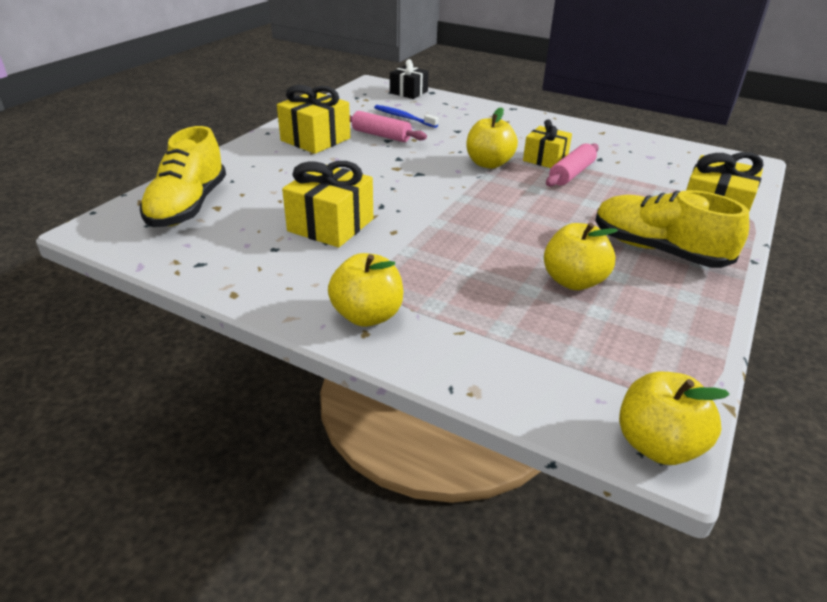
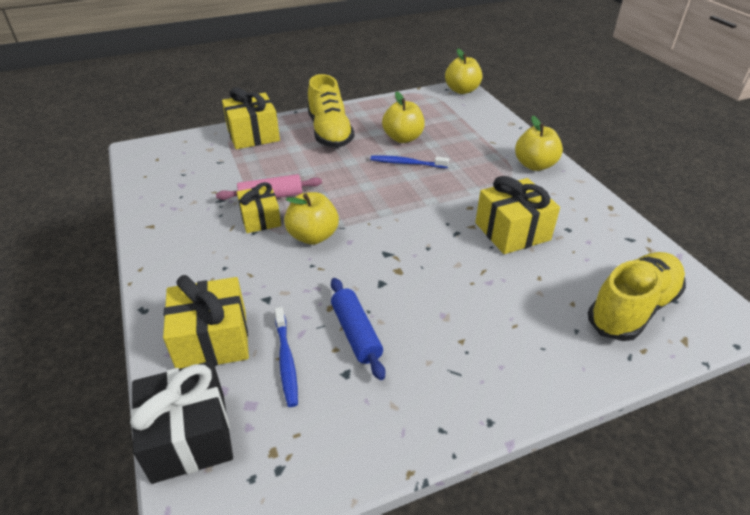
camera: 140 degrees left, 5 degrees up
(315, 139) = (438, 366): yellow gift -> yellow gift (212, 340)
(381, 135) = (356, 333): pink rolling pin -> blue rolling pin
(408, 92) = (189, 436): black gift -> black gift, size x1.51
(516, 250) = (407, 163): none -> blue toothbrush

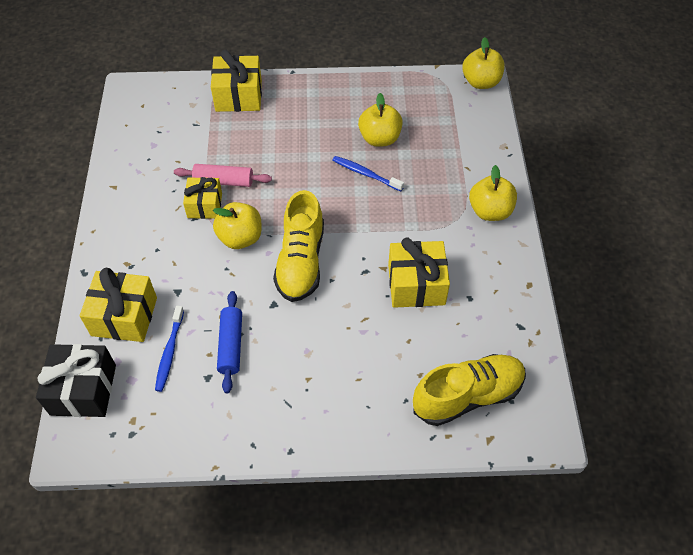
camera: 20 degrees right, 15 degrees up
(330, 133) = (312, 112): yellow shoe -> yellow shoe (301, 261)

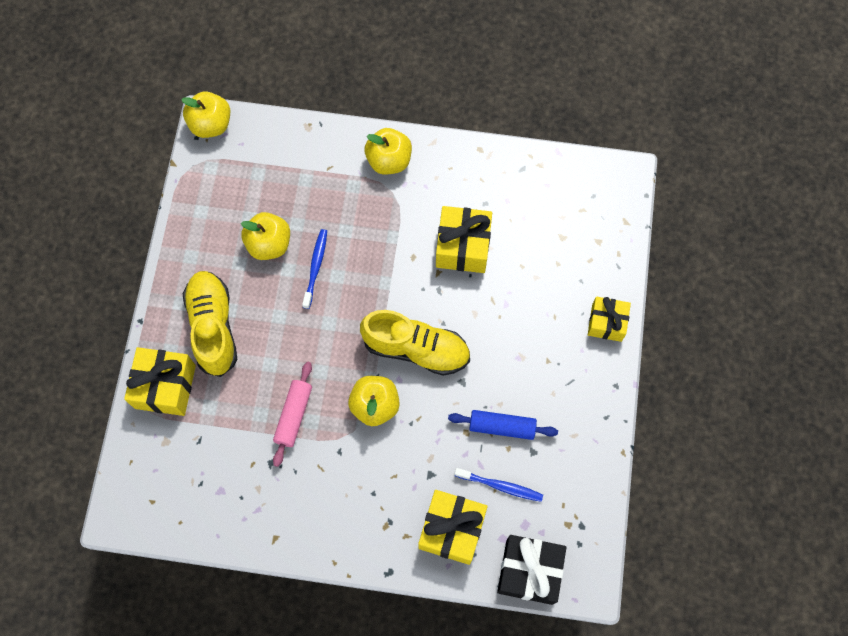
camera: 80 degrees left, 15 degrees up
(205, 205) = (324, 438): yellow gift -> yellow gift (606, 323)
(365, 174) = (315, 267): blue toothbrush -> blue toothbrush turned 150 degrees clockwise
(467, 396) = (584, 229): yellow shoe -> yellow shoe (213, 327)

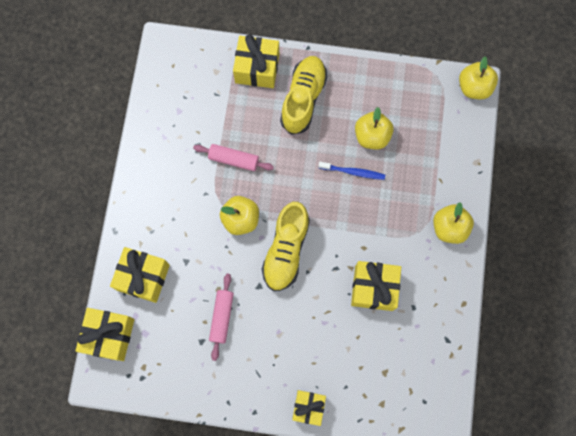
camera: 90 degrees right, 5 degrees up
(213, 327) = (303, 99): yellow shoe -> yellow shoe turned 60 degrees counterclockwise
(500, 486) = (175, 315): blue toothbrush -> none
(502, 426) = (222, 317): blue rolling pin -> pink rolling pin
(529, 571) = (109, 335): black gift -> yellow gift

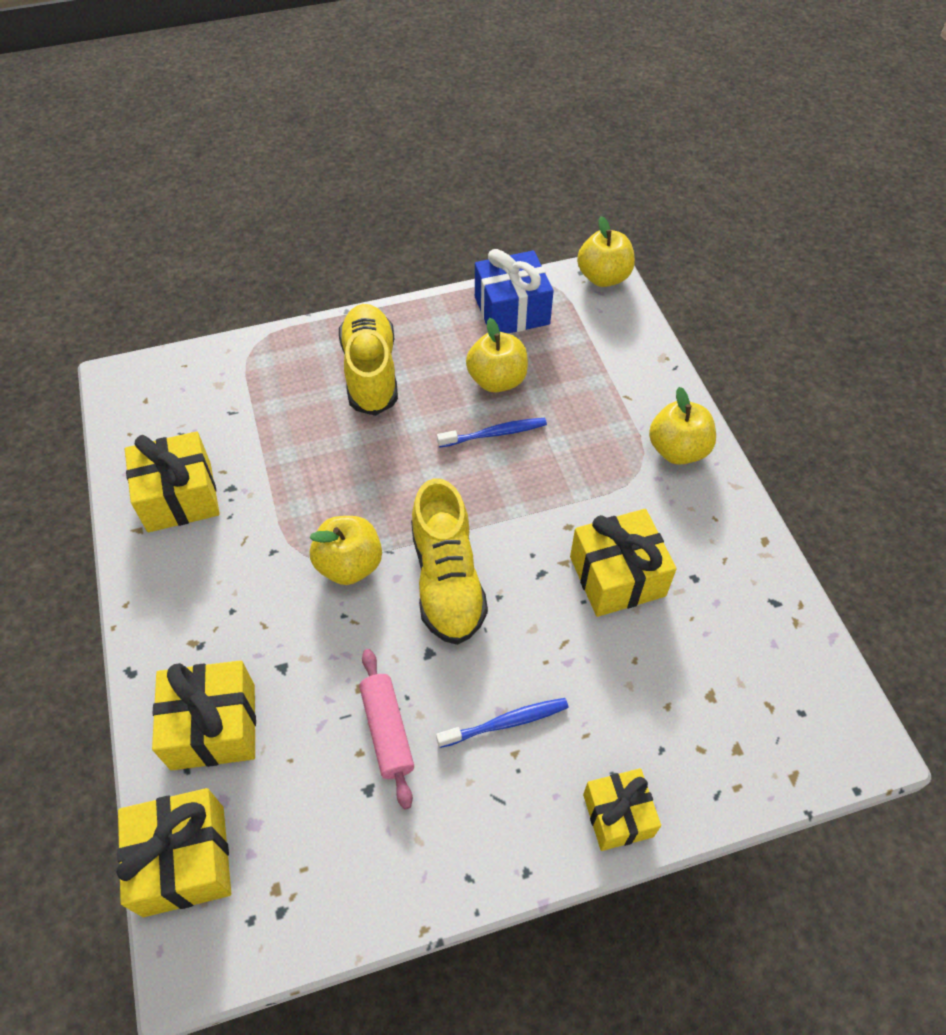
camera: 25 degrees left, 20 degrees down
(234, 159) = (299, 486): pink rolling pin -> none
(257, 68) = (281, 359): yellow gift -> yellow gift (179, 497)
(279, 339) = (506, 723): none -> blue toothbrush
(405, 89) = (512, 310): none -> blue gift

